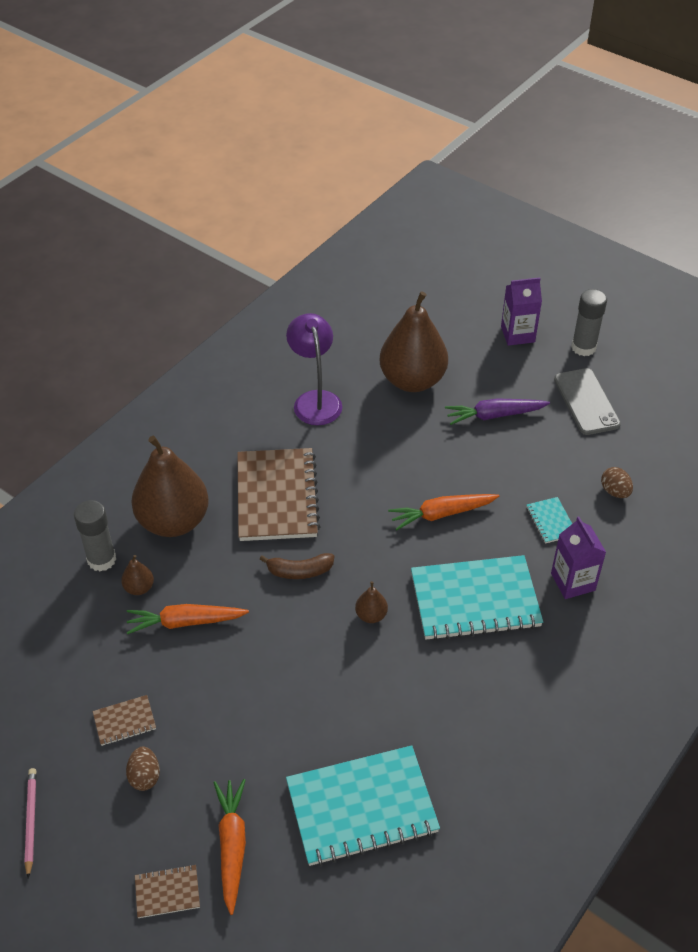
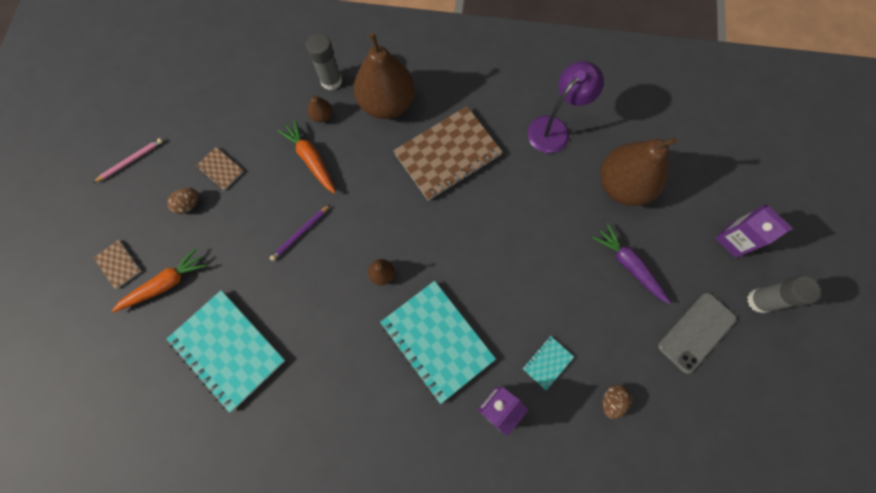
camera: 60 degrees right, 25 degrees up
(269, 672) = (300, 233): none -> purple pencil
(300, 571) = (392, 206): brown banana -> none
(441, 514) = (503, 276): orange carrot -> none

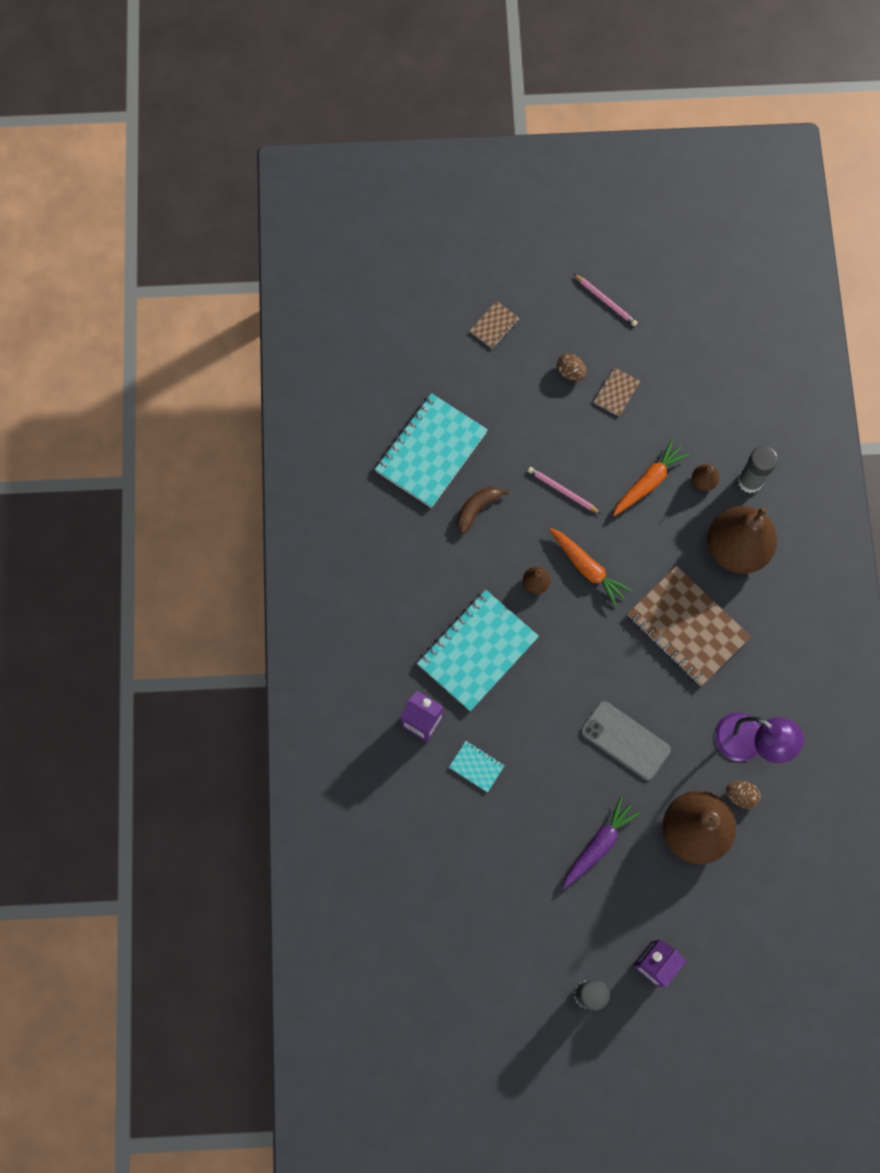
camera: 80 degrees right, 0 degrees up
(165, 284) = (483, 374): orange carrot -> orange carrot (587, 568)
(298, 315) = (477, 509): none -> brown banana
(300, 233) = (562, 491): purple pencil -> pink pencil
(611, 401) = (449, 837): brown egg -> brown egg (740, 796)
(696, 332) = (538, 924): grey phone -> grey phone (625, 740)

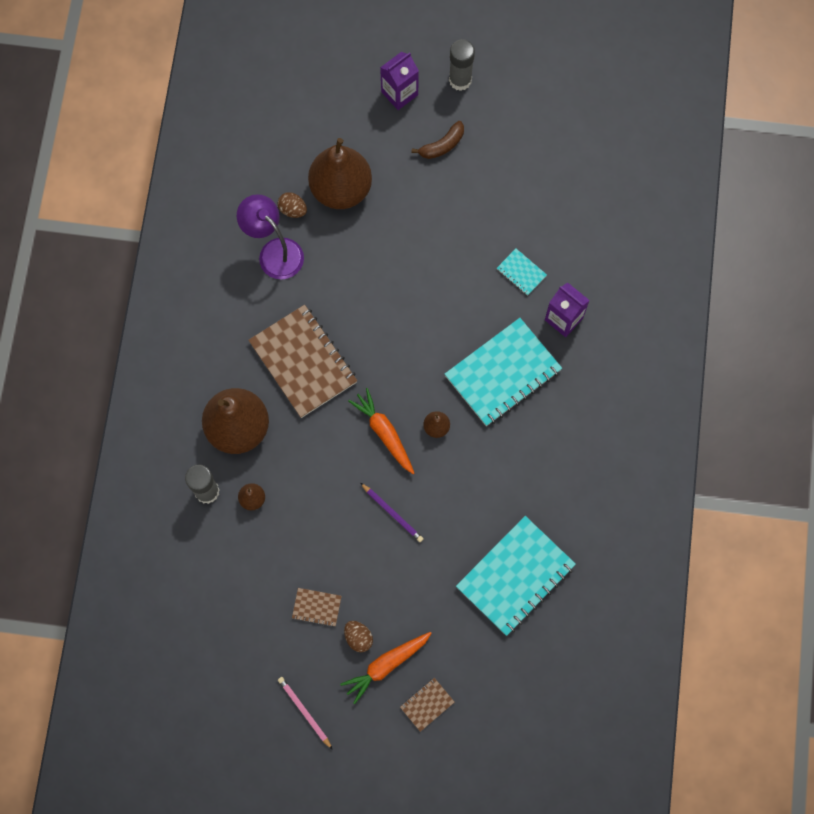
camera: 170 degrees left, 0 degrees up
(477, 509) = (479, 509): brown banana -> brown banana (442, 145)
(562, 491) = (392, 513): pink pencil -> purple pencil
(598, 844) = (426, 191): purple carrot -> none
(616, 392) = (316, 607): brown notebook -> brown notebook turned 60 degrees clockwise
(625, 740) = (383, 272): grey phone -> none
(648, 482) = (306, 508): orange carrot -> orange carrot (386, 665)

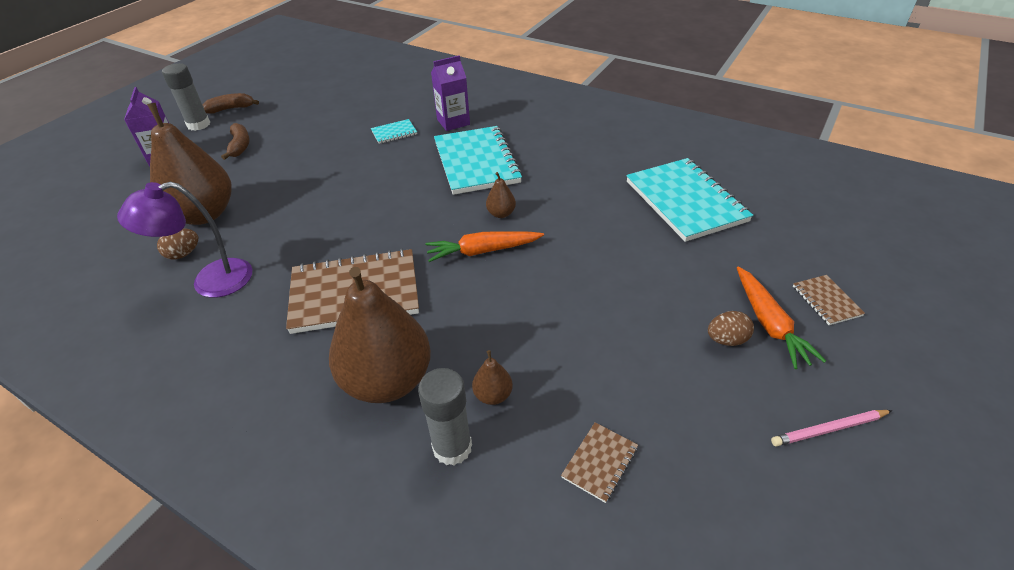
camera: 65 degrees left, 30 degrees down
(316, 607) = (673, 370): brown notebook -> brown notebook (600, 462)
(392, 513) = (578, 269): purple pencil -> none
(499, 88) = (231, 109): none -> brown banana

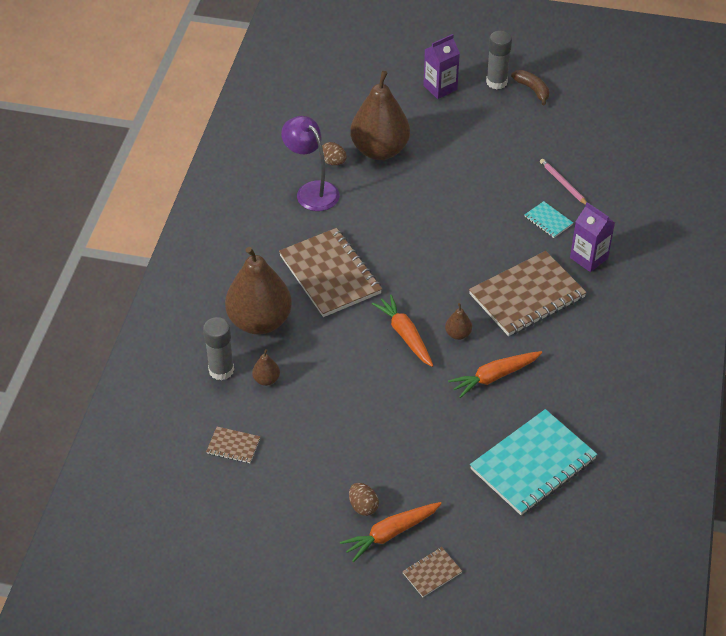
camera: 70 degrees right, 5 degrees up
(240, 146) = (477, 125): brown banana -> none
(476, 162) = (527, 296): turquoise notebook -> brown notebook
(567, 202) = (494, 377): none -> orange carrot
(829, 429) = (298, 570): pink pencil -> pink pencil (563, 183)

